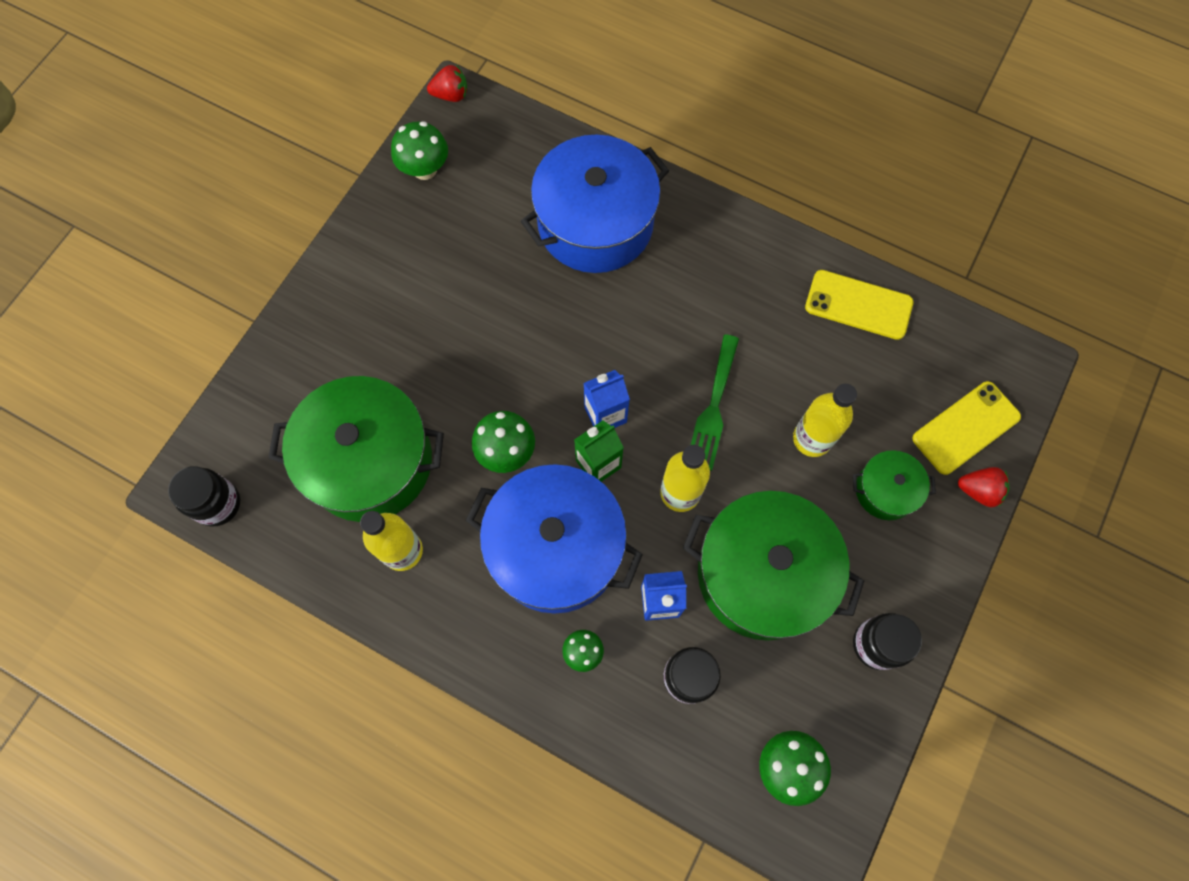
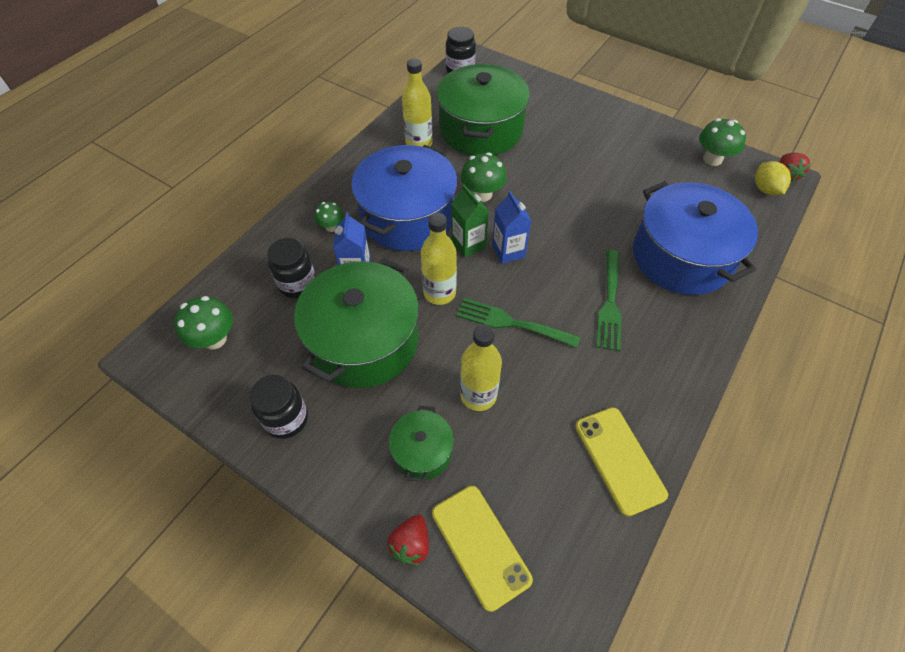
camera: 95 degrees right, 15 degrees down
(477, 121) = (765, 189): none -> yellow lemon
(672, 303) = (610, 303): none -> green fork
(858, 305) = (619, 460): yellow phone -> yellow phone turned 45 degrees counterclockwise

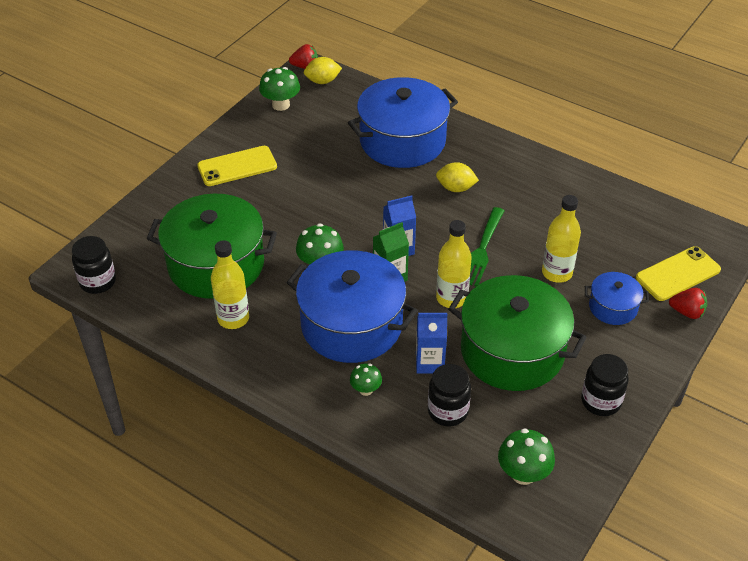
camera: 90 degrees left, 10 degrees down
(422, 451) = (613, 307): green pot -> blue pot
(610, 303) = (456, 188): green fork -> yellow lemon
(619, 460) = (597, 198): yellow phone -> yellow phone (237, 166)

